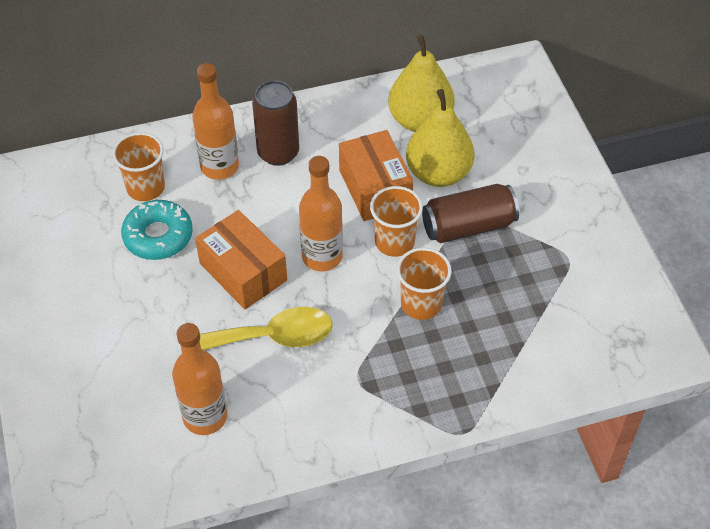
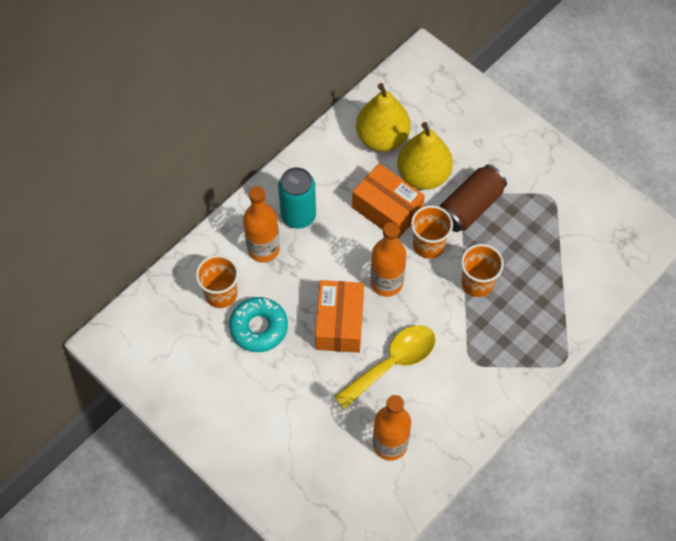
camera: 30 degrees left, 10 degrees up
(243, 272) = (340, 323): orange box -> orange box turned 75 degrees clockwise
(278, 153) = (298, 216): brown can -> turquoise can

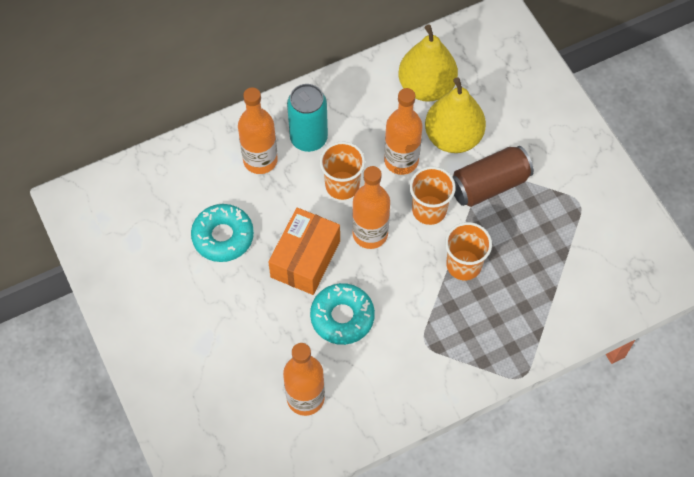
camera: 20 degrees right, 0 degrees up
(221, 294) = (200, 191): orange cup -> orange cup (342, 185)
(387, 209) = (401, 161): orange box -> orange bottle
(392, 363) = (342, 317): yellow spoon -> turquoise donut

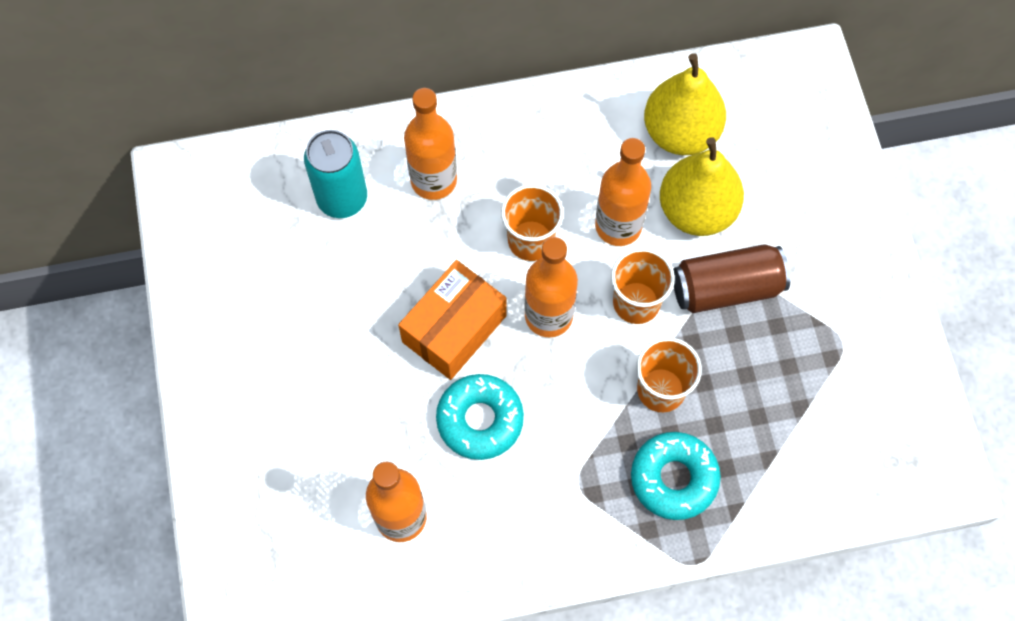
camera: 15 degrees right, 5 degrees up
(223, 236) = (356, 272): turquoise donut -> turquoise donut (674, 478)
(308, 138) = (505, 166): turquoise can -> turquoise can (342, 198)

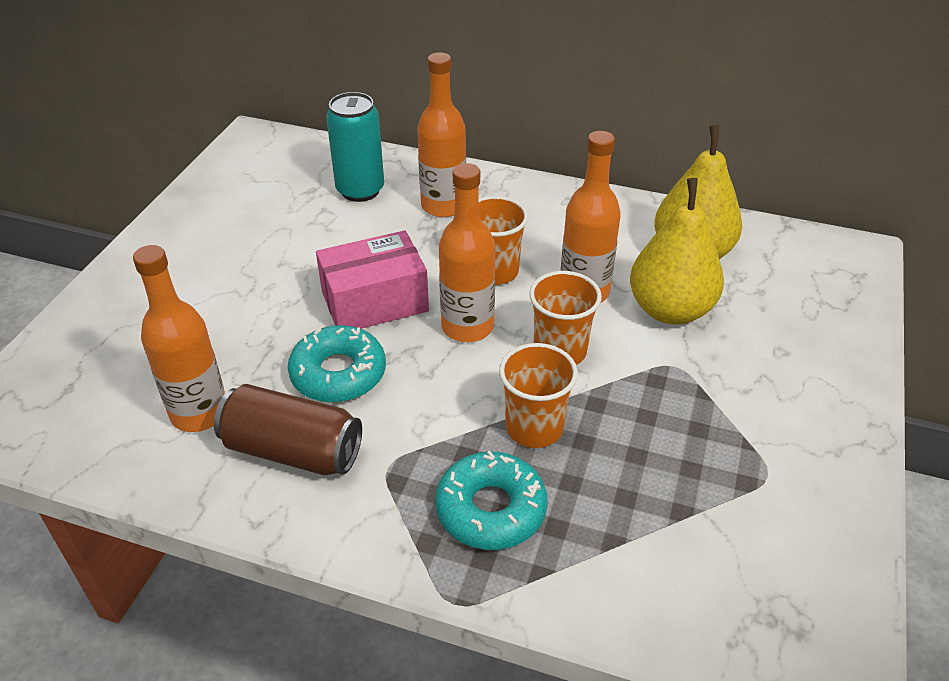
camera: 30 degrees right, 25 degrees down
(454, 329) = (375, 302): orange box -> pink box
(726, 288) = (662, 377): brown can -> brown can (292, 451)

